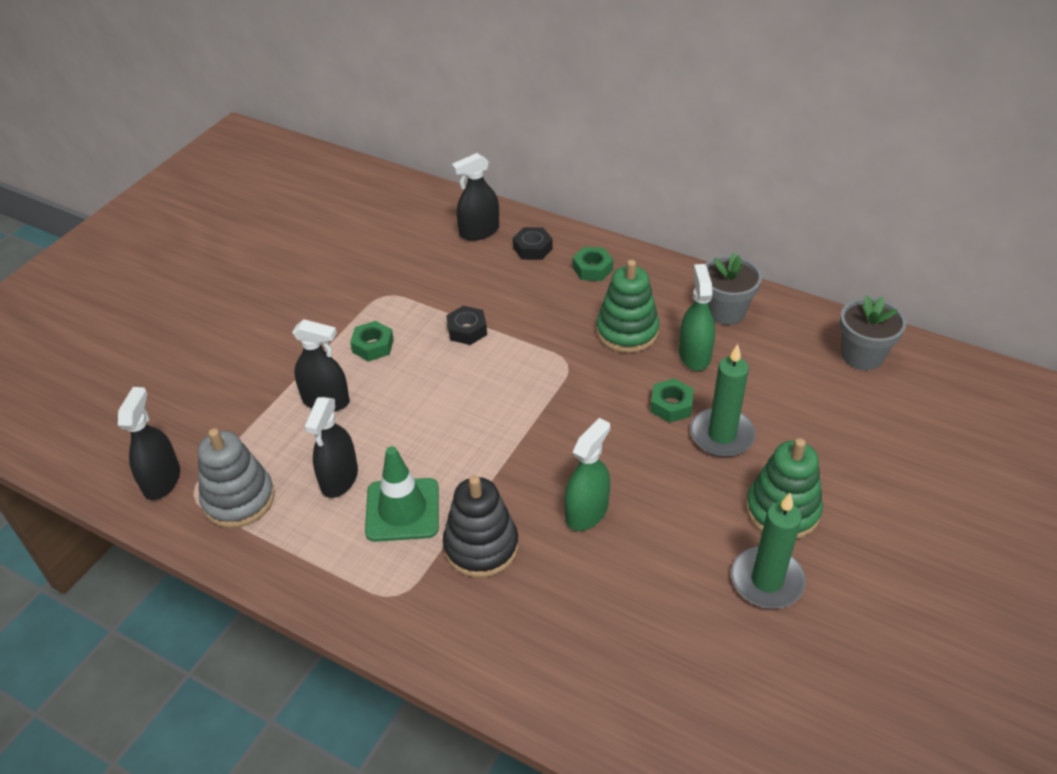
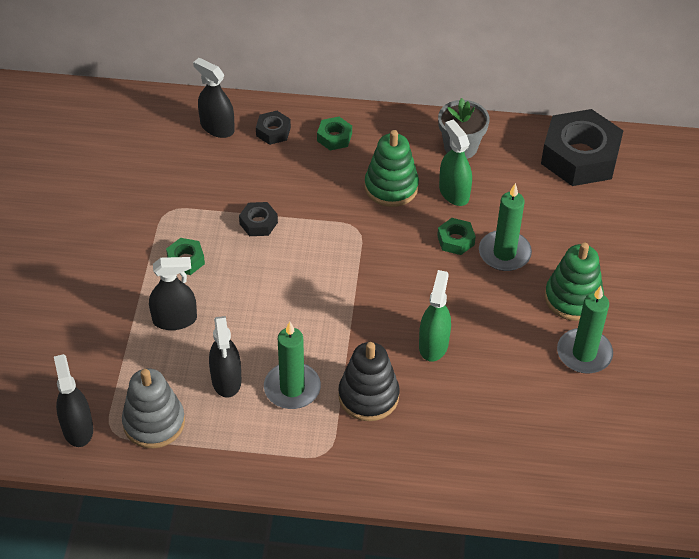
camera: 25 degrees left, 5 degrees up
(402, 510) = (292, 388): green traffic cone -> green candle
(479, 231) = (217, 127): black spray bottle -> black spray bottle turned 90 degrees clockwise
(862, 356) = (580, 156): grey flower pot -> black nut

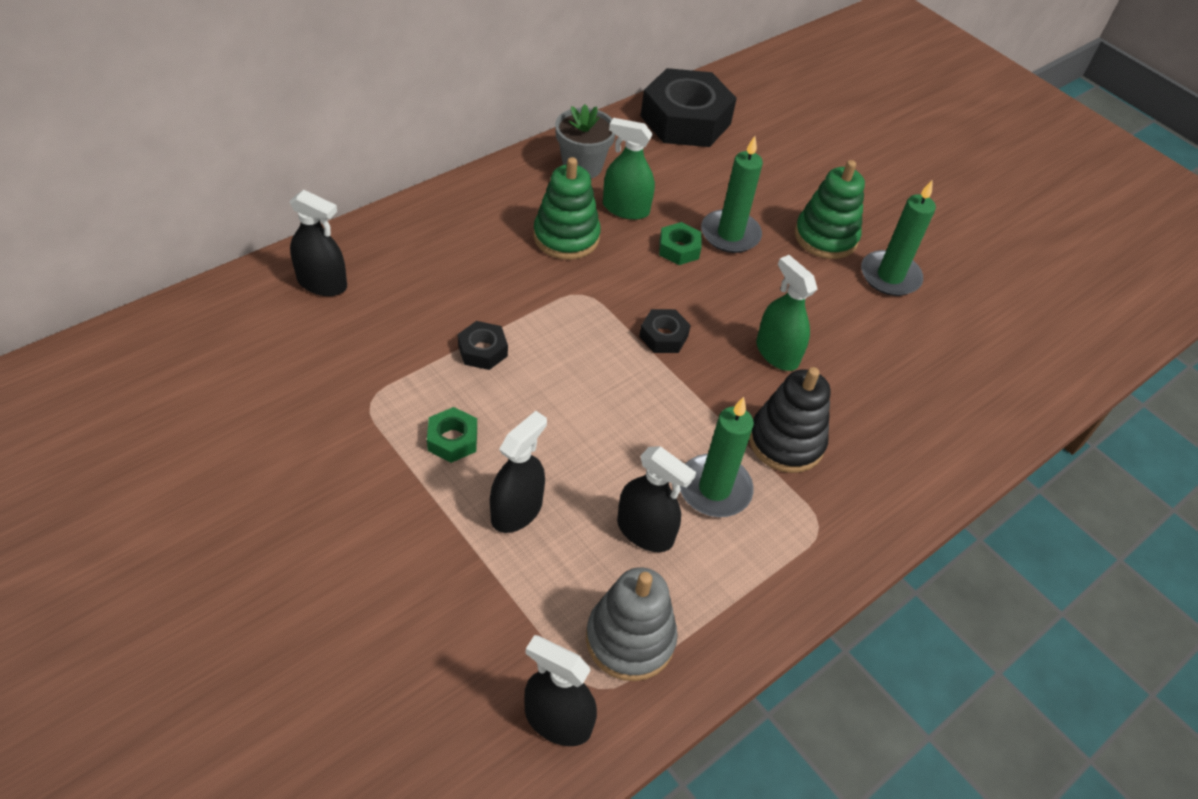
camera: 50 degrees left, 0 degrees up
(217, 127) = (322, 283): black spray bottle -> black spray bottle turned 150 degrees counterclockwise
(273, 131) = (388, 253): black nut -> black nut (663, 336)
(334, 137) = (457, 223): green nut -> none

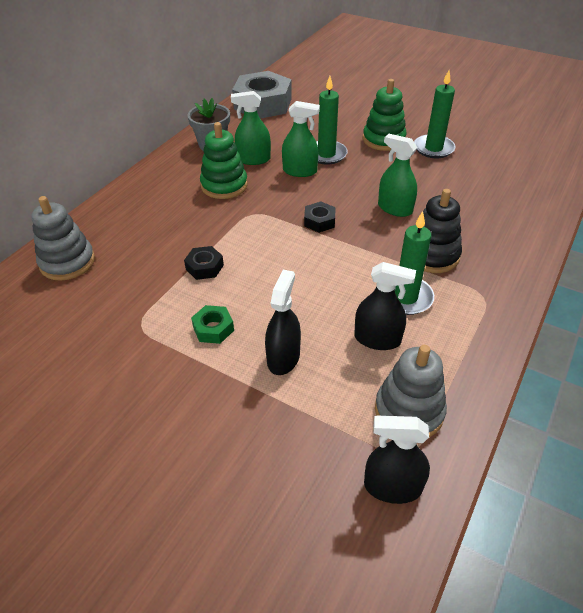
camera: 15 degrees left, 5 degrees down
(322, 283) = (67, 262): black spray bottle -> grey stacking toy
(679, 249) = (300, 171): green nut -> green spray bottle
(685, 120) = (263, 104): black nut -> grey nut

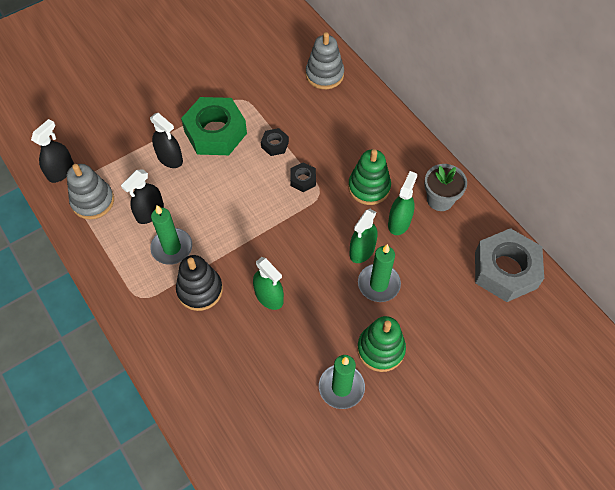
camera: 115 degrees right, 15 degrees up
(213, 328) = (215, 132): green nut -> green nut, size x2.25
(319, 221) = (284, 234): black nut -> black nut (303, 179)
(395, 208) = (269, 296): green spray bottle -> green spray bottle turned 75 degrees clockwise

